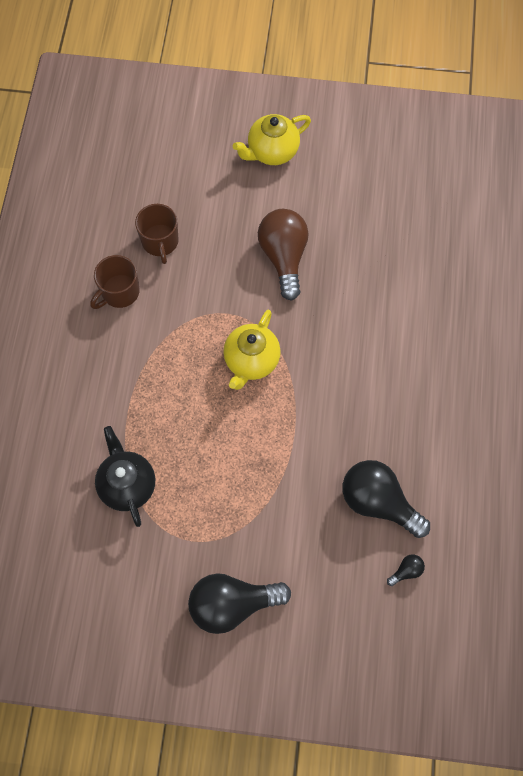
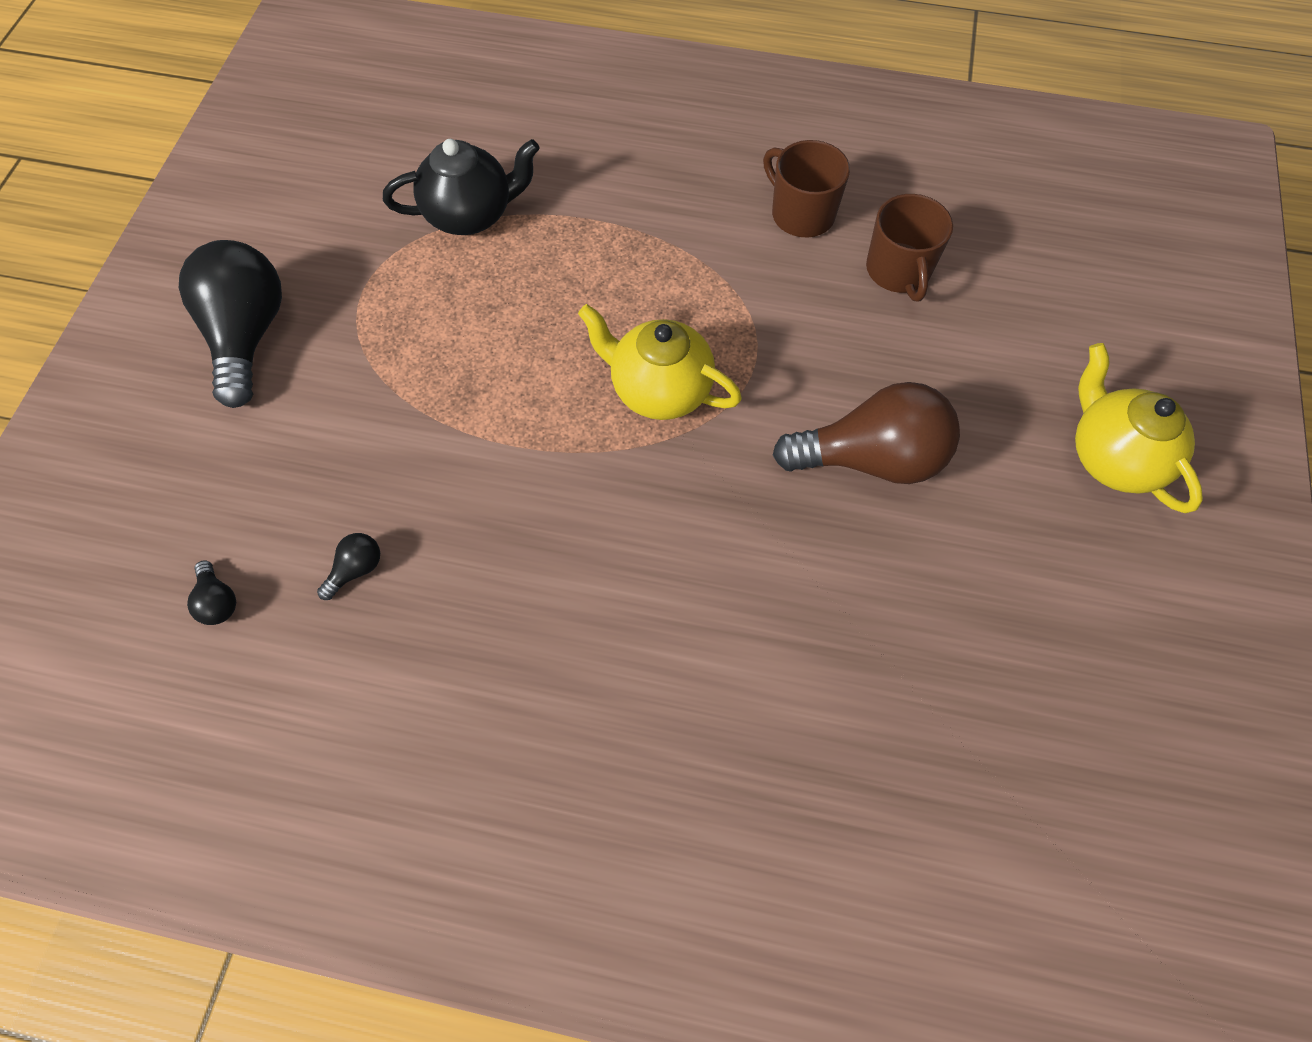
camera: 95 degrees right, 5 degrees down
(160, 242) = (898, 271): brown mug -> brown mug turned 90 degrees counterclockwise
(378, 502) = (356, 569): black light bulb -> black light bulb, size x0.41

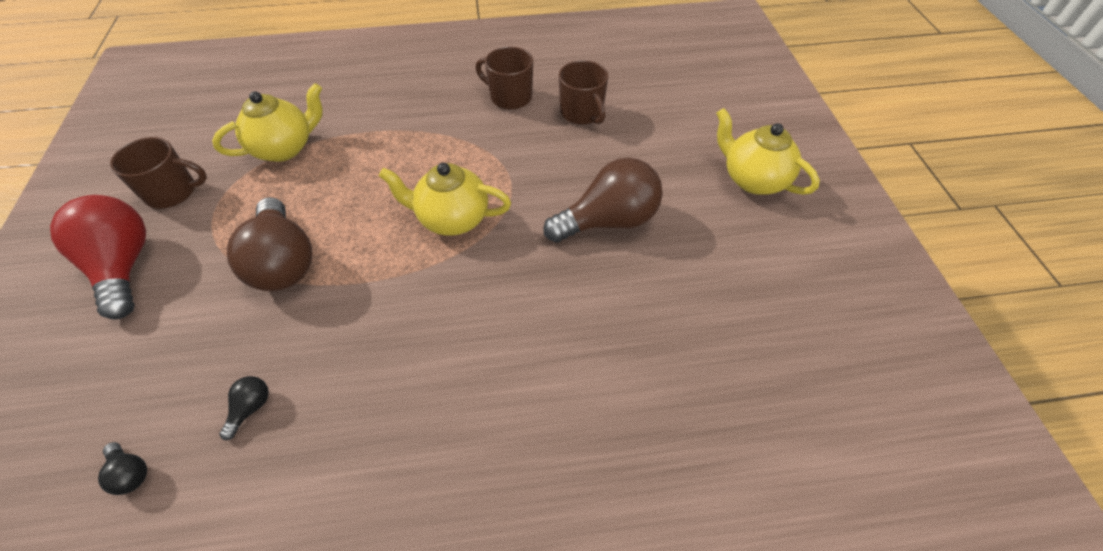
camera: 20 degrees left, 10 degrees down
(248, 335) = (124, 266): black light bulb -> red light bulb
(320, 243) = (172, 192): none -> brown mug
(432, 388) = (283, 262): none -> brown light bulb
(471, 215) = (285, 148): black teapot -> yellow teapot

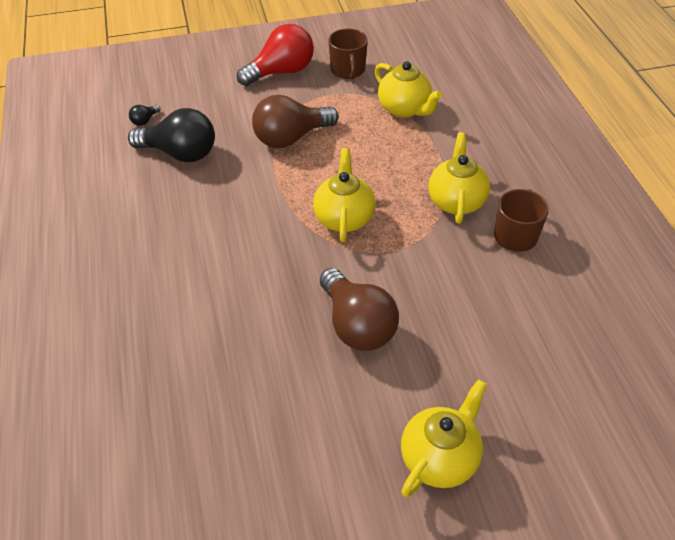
camera: 85 degrees right, 5 degrees down
(251, 408) = (180, 153): black light bulb -> black light bulb, size x2.42
(453, 128) = (456, 201): none -> yellow teapot
(582, 113) = (509, 296): brown mug -> none

